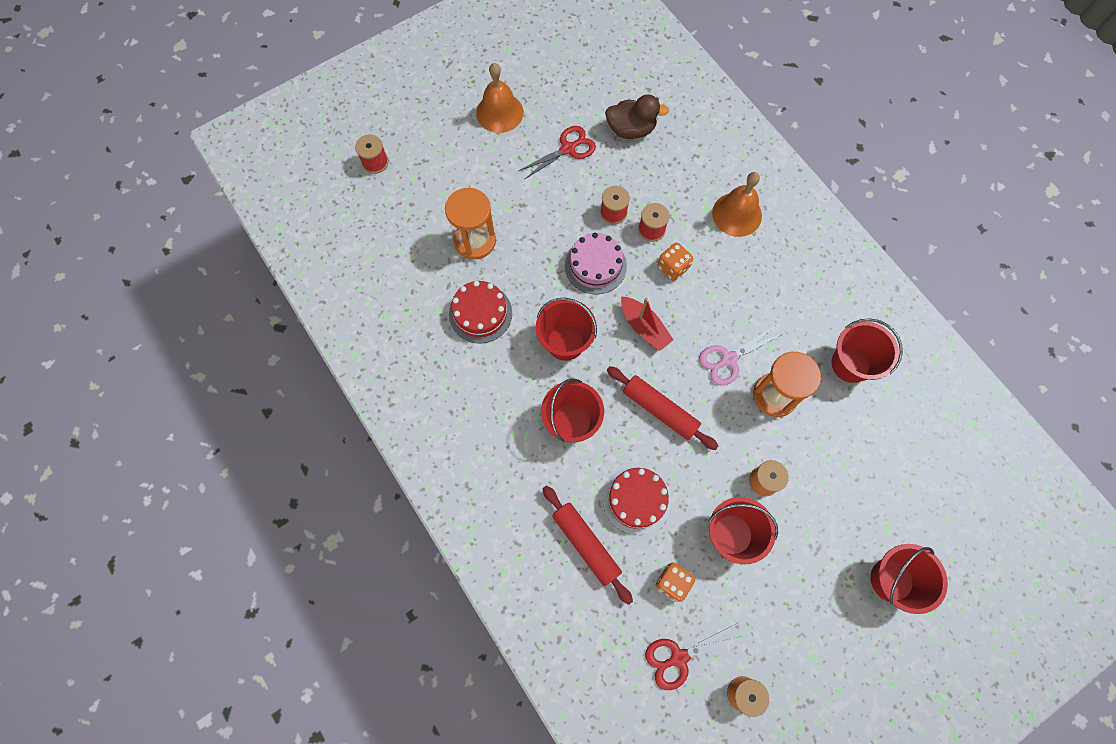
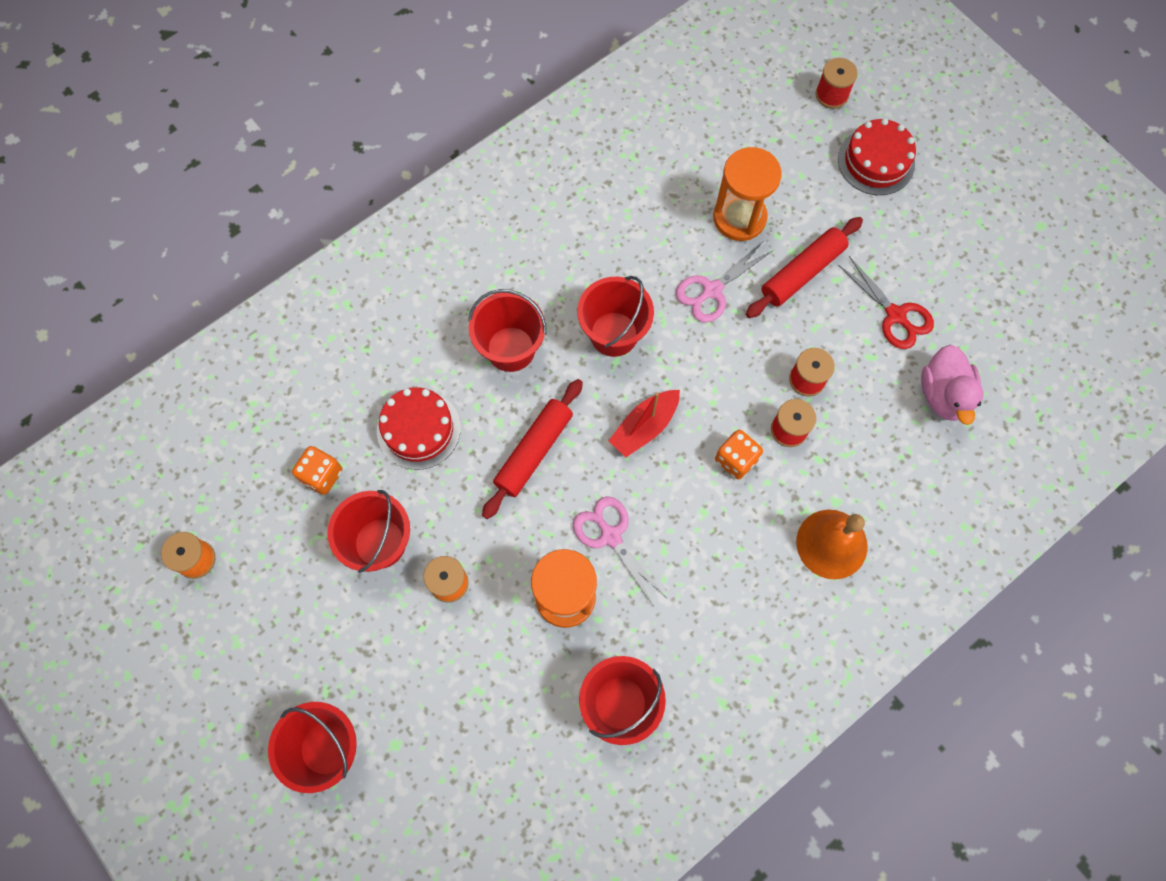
camera: 85 degrees right, 0 degrees up
(480, 313) = (641, 234): red cake -> red cake (876, 161)
(499, 112) = (935, 226): orange bell -> none
(535, 267) = (712, 290): none -> pink scissors
(586, 544) = (364, 376): red rolling pin -> red rolling pin (802, 273)
(595, 265) = (725, 362): pink cake -> none
(631, 129) = (943, 395): brown duck -> pink duck
(679, 657) = (237, 485): red scissors -> none

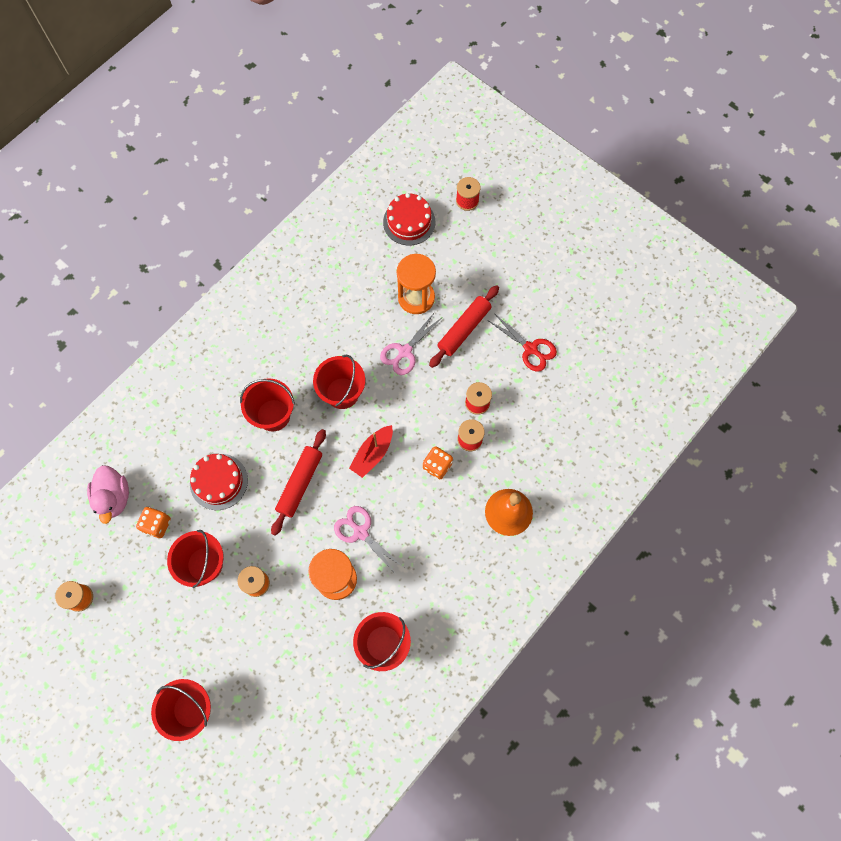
camera: 10 degrees left, 0 degrees up
(876, 161) = (503, 243): red cake -> red cake (409, 222)
(943, 395) = (569, 398): pink duck -> pink duck (114, 497)

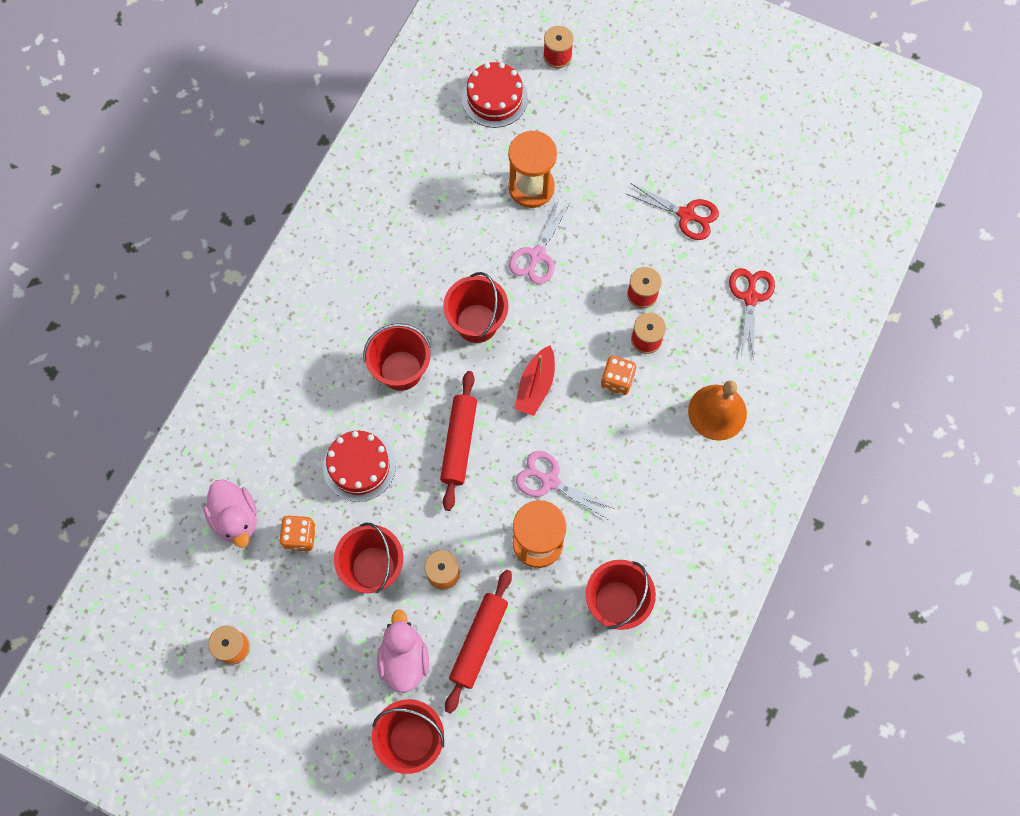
camera: 15 degrees left, 0 degrees up
(205, 643) = (404, 659): none -> pink duck
(464, 329) = (600, 211): red rolling pin -> red rolling pin (479, 642)
(562, 427) = (750, 297): none -> red scissors

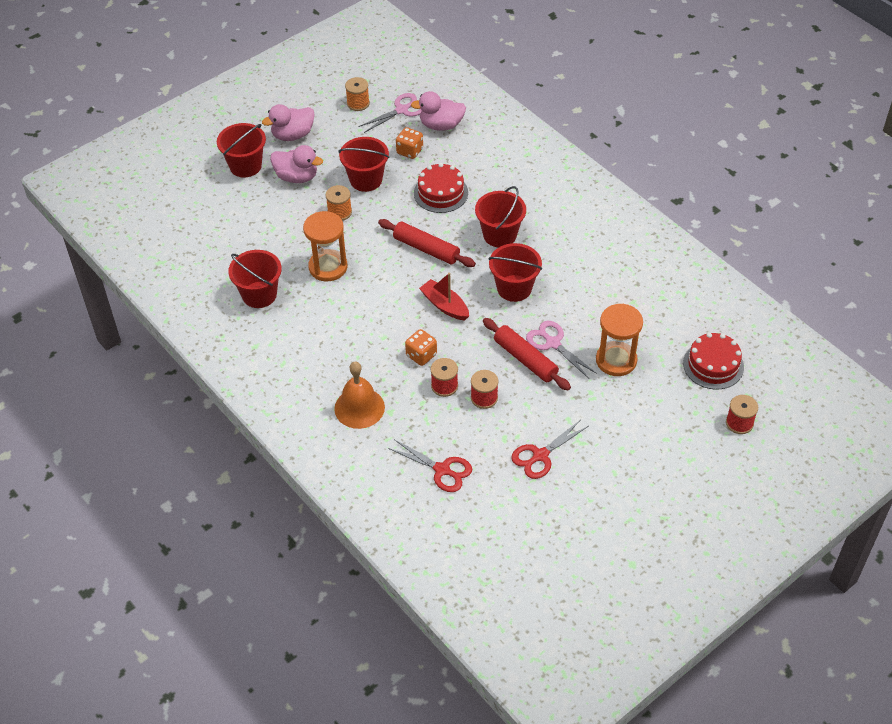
camera: 115 degrees right, 20 degrees down
(328, 705) = (292, 135): none -> pink duck
(479, 642) = (282, 216): red rolling pin -> red rolling pin (525, 359)
(550, 481) = (368, 289): pink scissors -> pink scissors (402, 110)

